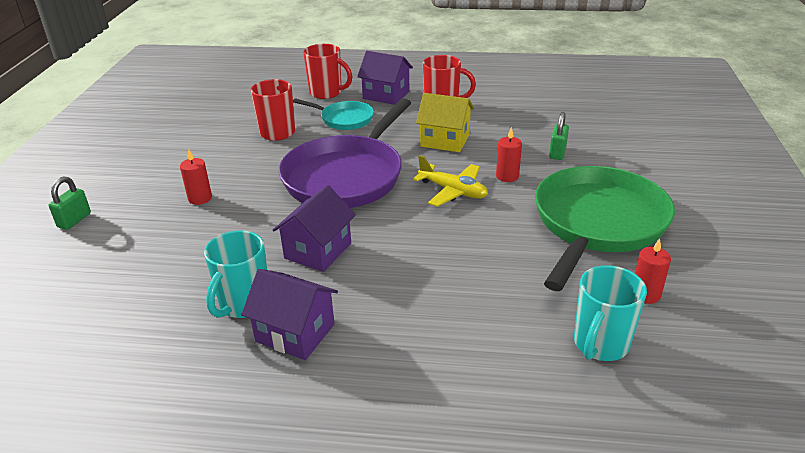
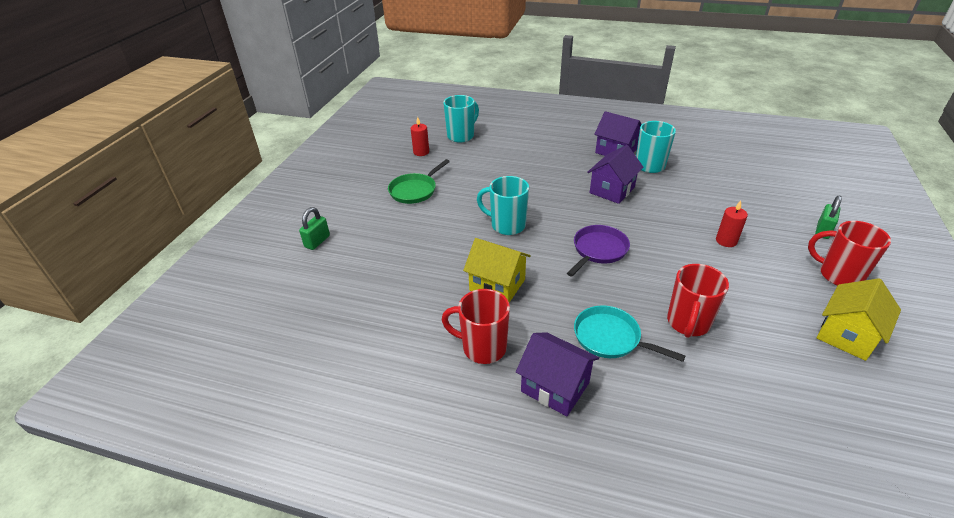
camera: 170 degrees left, 5 degrees up
(152, 137) = (847, 335): none -> yellow house
(327, 93) = (644, 407): red mug -> red mug (838, 275)
(346, 176) = (598, 250): purple pan -> purple pan, size x0.50
(453, 191) = (507, 225): yellow plane -> turquoise mug
(507, 176) = (456, 235): red candle -> none
(557, 153) = (397, 255): green padlock -> green padlock (317, 241)
(597, 223) = (415, 190): green pan -> green pan, size x0.50

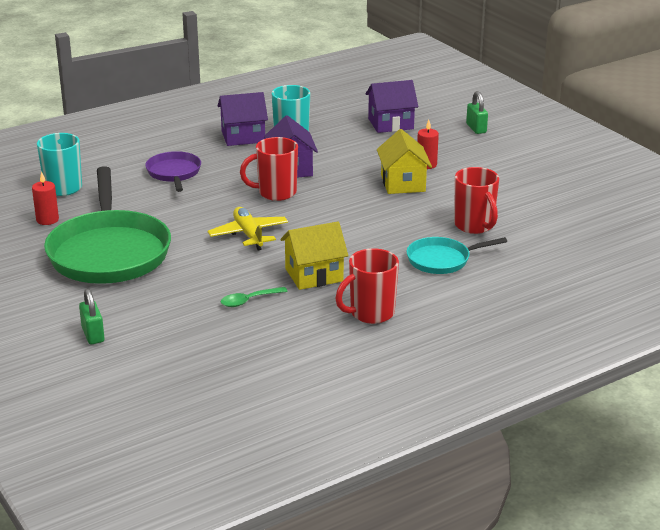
camera: 50 degrees left, 10 degrees down
(415, 190) = (109, 252): green pan -> green pan, size x1.99
(427, 277) = (249, 301): none -> green spoon
(507, 225) = (248, 235): turquoise mug -> yellow plane
(555, 387) = (451, 303): purple house -> purple house (390, 124)
(598, 250) = (350, 215): purple pan -> purple pan (174, 173)
(838, 275) = (519, 152): red mug -> red mug (276, 193)
(847, 335) = (564, 184): yellow house -> yellow house (403, 183)

